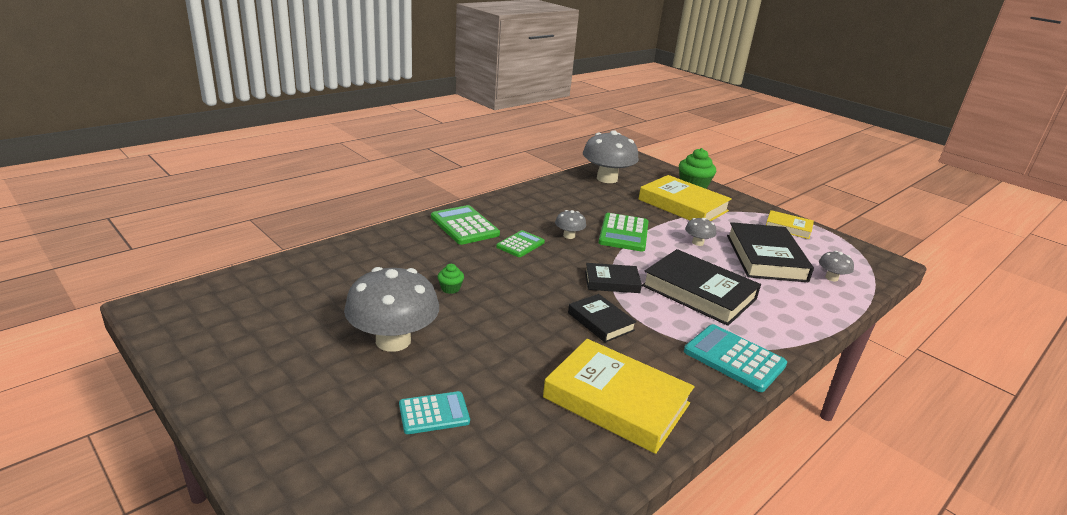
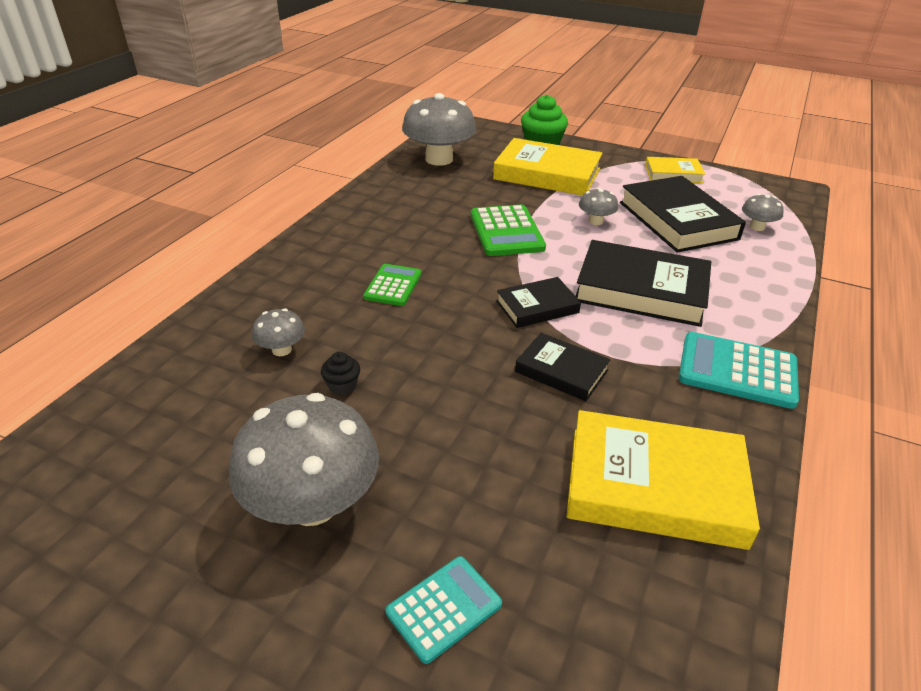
camera: 20 degrees left, 10 degrees up
(450, 288) = (342, 385): green cupcake -> black cupcake
(464, 226) = (303, 278): green calculator -> none
(569, 236) = (445, 254): grey mushroom -> grey mushroom (282, 350)

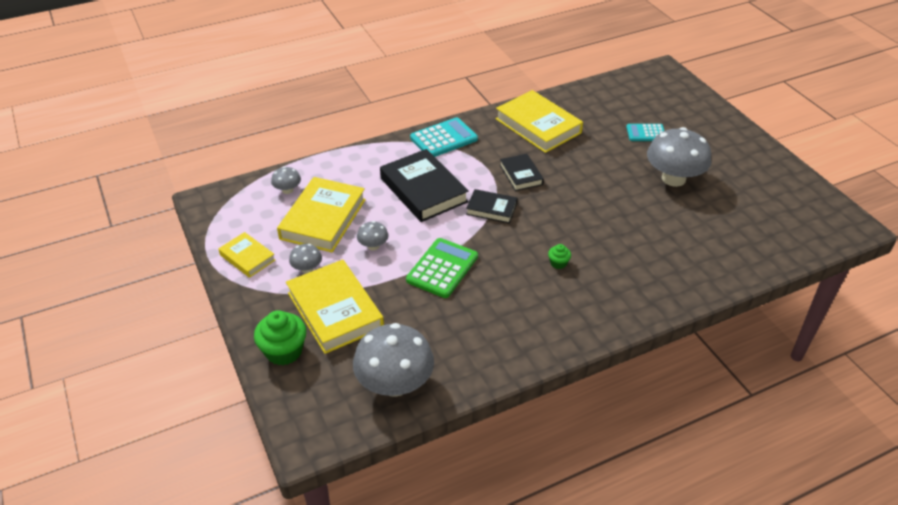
camera: 140 degrees left, 5 degrees up
(282, 350) = (652, 252): grey mushroom -> grey mushroom (307, 269)
(342, 385) = (631, 218): black cupcake -> none
(393, 285) = (558, 263): green calculator -> green cupcake
(677, 220) = (323, 219): black book -> yellow book
(737, 371) = (444, 139): turquoise calculator -> turquoise calculator turned 90 degrees counterclockwise

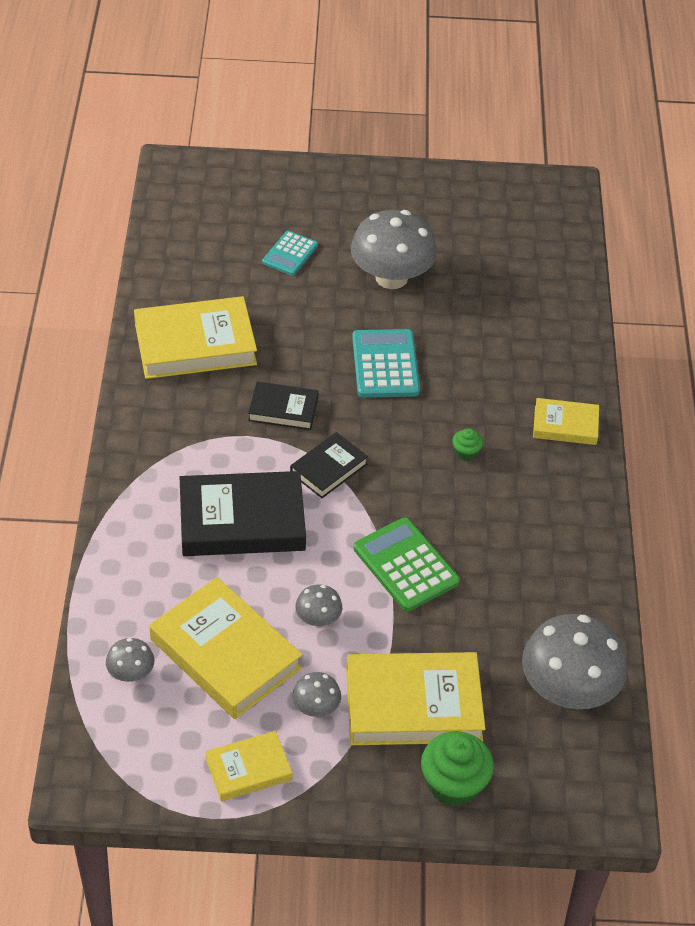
camera: 65 degrees left, 5 degrees up
(444, 139) = (146, 452): turquoise calculator -> turquoise calculator (385, 364)
(628, 303) = (565, 425): none -> yellow book

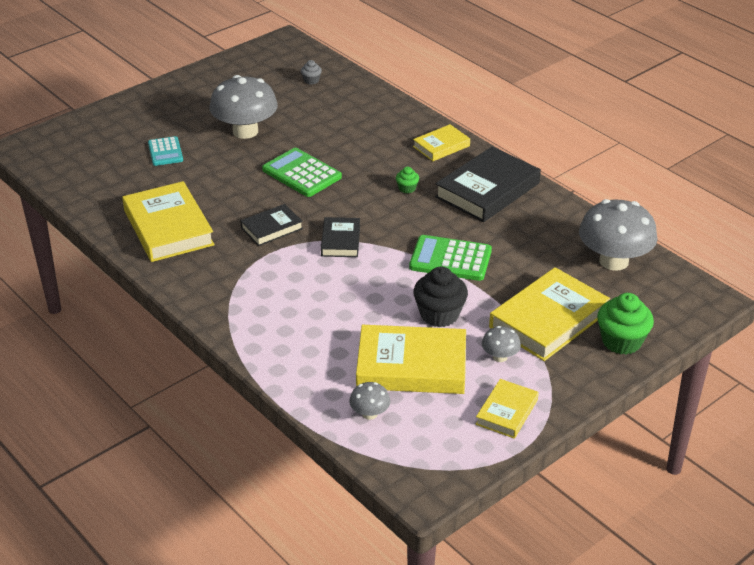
camera: 40 degrees left, 10 degrees down
(195, 344) = (168, 227): yellow book -> yellow book turned 60 degrees counterclockwise
(242, 520) = (325, 296): black book -> black book (487, 190)
(318, 619) = (439, 315): grey mushroom -> black cupcake
(385, 364) = (302, 173): turquoise calculator -> green calculator
(531, 255) = (311, 80): none -> grey cupcake

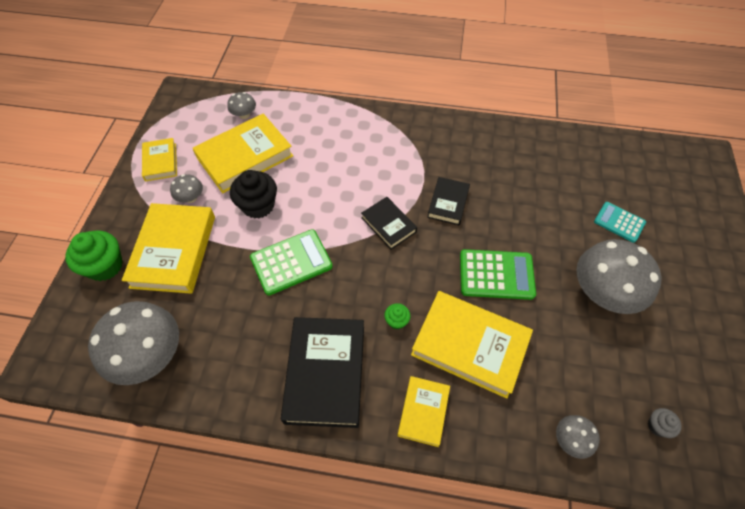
camera: 140 degrees right, 20 degrees up
(168, 227) = (512, 158): yellow book -> yellow book (469, 346)
(368, 99) = (570, 440): none -> grey mushroom

